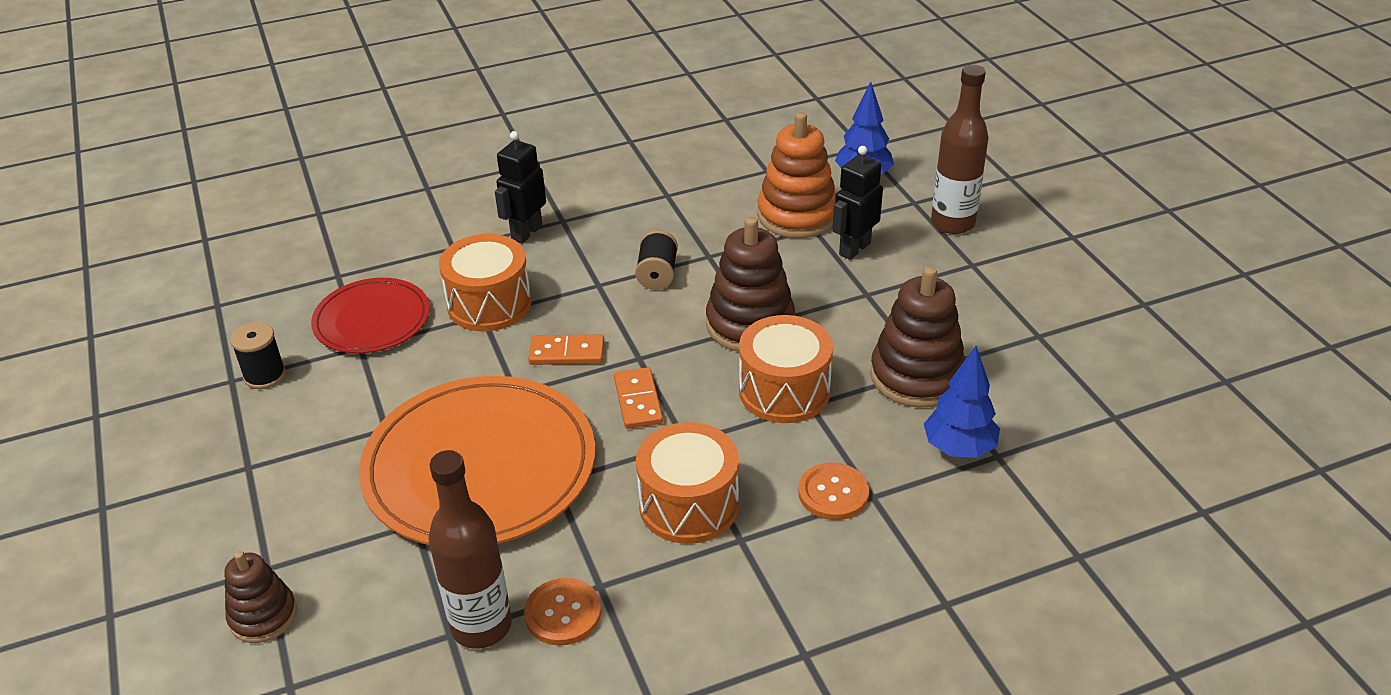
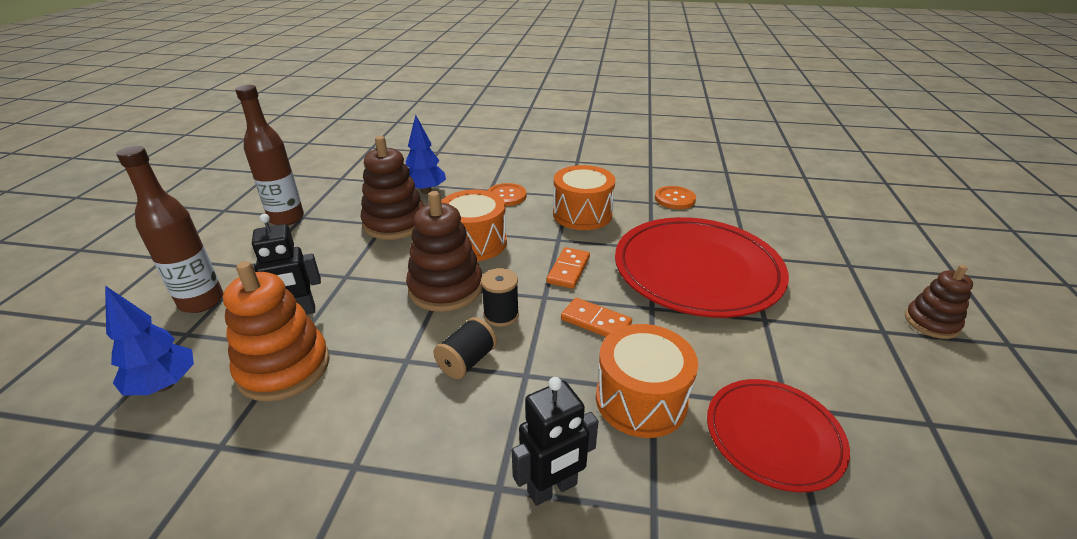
camera: 150 degrees left, 5 degrees down
(263, 616) = (847, 244): brown stacking toy -> brown stacking toy (931, 322)
(265, 375) = (892, 414): black spool -> black spool (501, 315)
(480, 467) = (697, 270): orange plate -> red plate
(481, 626) = (718, 206): brown bottle -> brown bottle (286, 218)

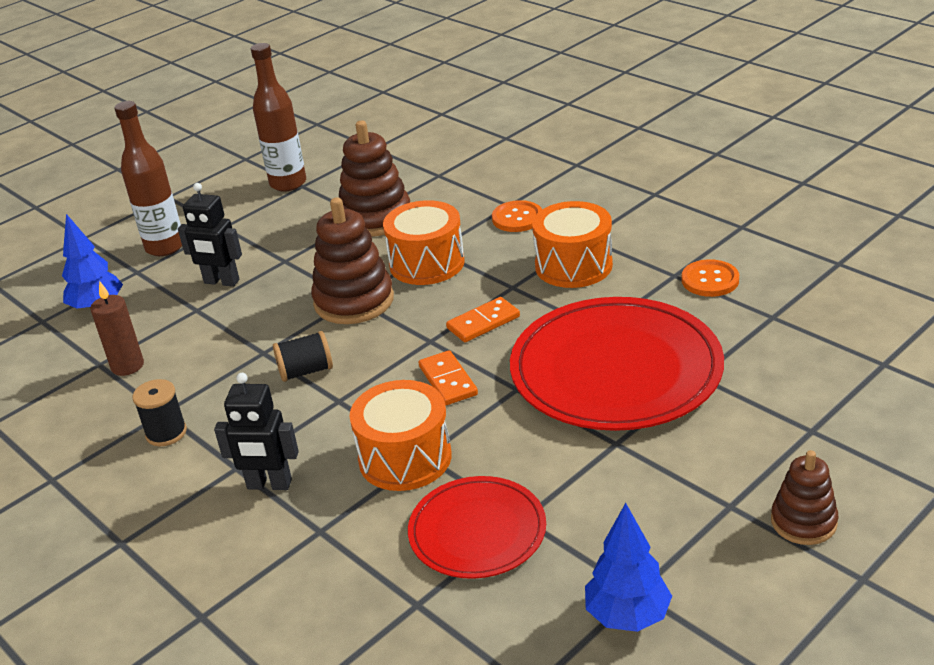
camera: 40 degrees right, 0 degrees up
(261, 433) = (127, 366): none -> brown candle
(284, 368) = (177, 324): orange stacking toy -> none
(426, 191) = (441, 188): blue tree -> blue tree (627, 616)
(501, 315) = (373, 343): black spool -> black spool (166, 433)

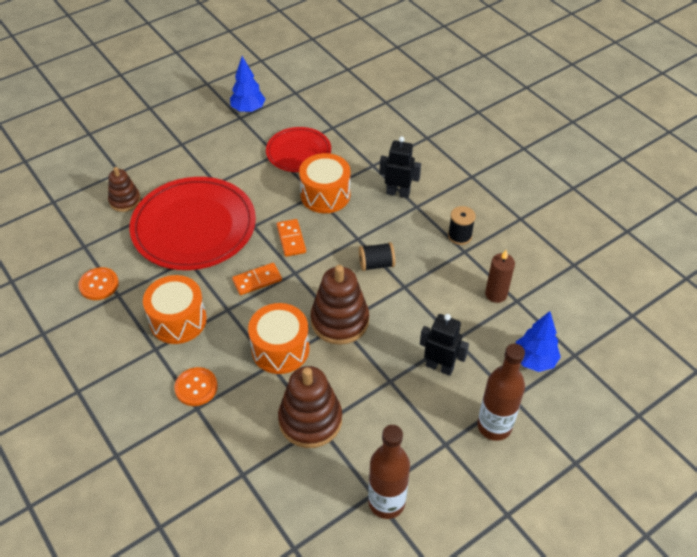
camera: 175 degrees left, 15 degrees up
(803, 522) = (155, 132): brown stacking toy -> brown stacking toy (125, 200)

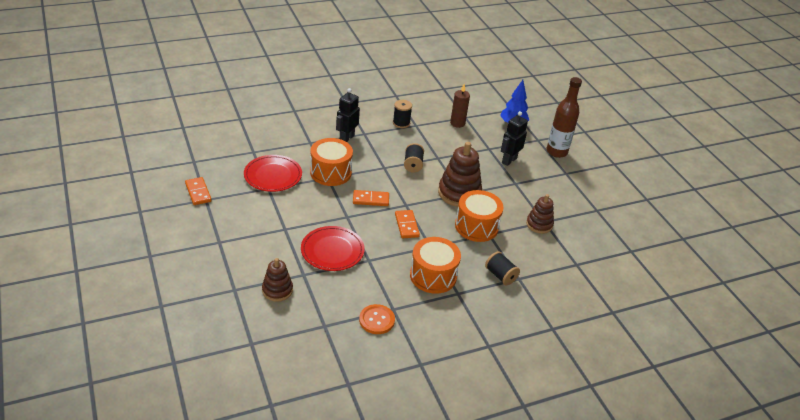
camera: 80 degrees left, 10 degrees down
(194, 227) = (332, 250): red plate -> red plate, size x0.57
(196, 387) = (500, 275): orange button -> black spool
(248, 109) = (198, 192): blue tree -> orange domino
(310, 420) = (539, 224): brown stacking toy -> brown stacking toy, size x0.60
(386, 502) = (603, 206): brown bottle -> none

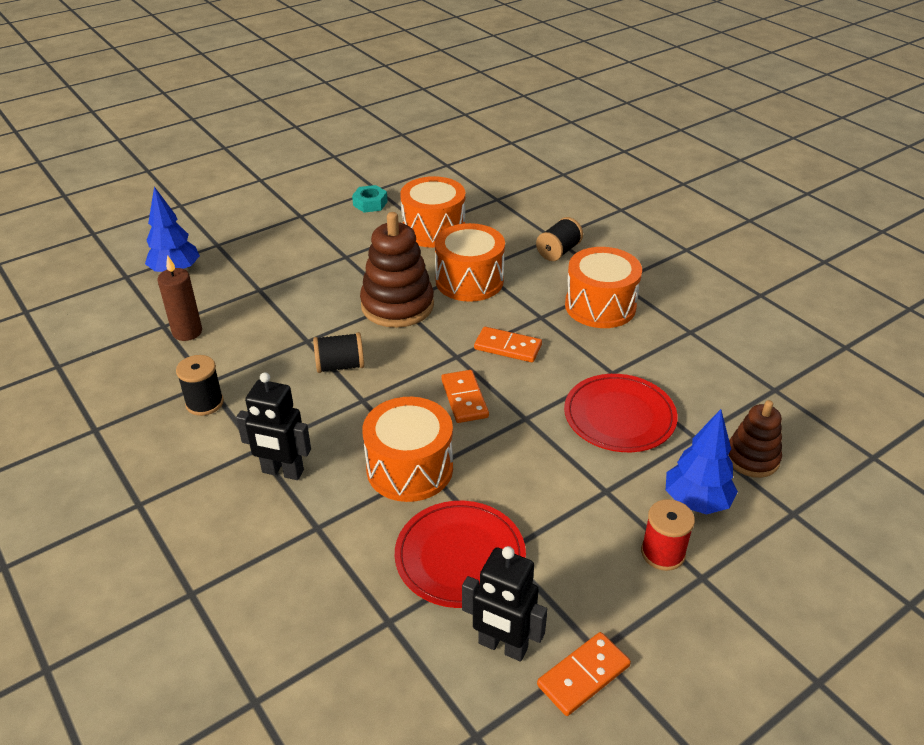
camera: 100 degrees left, 0 degrees up
(239, 234) = (662, 553): none -> red spool
(261, 257) = (696, 502): none -> blue tree
(377, 320) = (722, 342): orange button -> none
(407, 225) = (508, 347): orange domino -> orange domino turned 45 degrees clockwise
(509, 160) = (287, 267): black robot -> black robot (502, 646)
(539, 224) = (433, 230): brown stacking toy -> orange drum
(556, 152) = (246, 226): brown bottle -> none
(577, 203) = (370, 203): none -> turquoise nut

